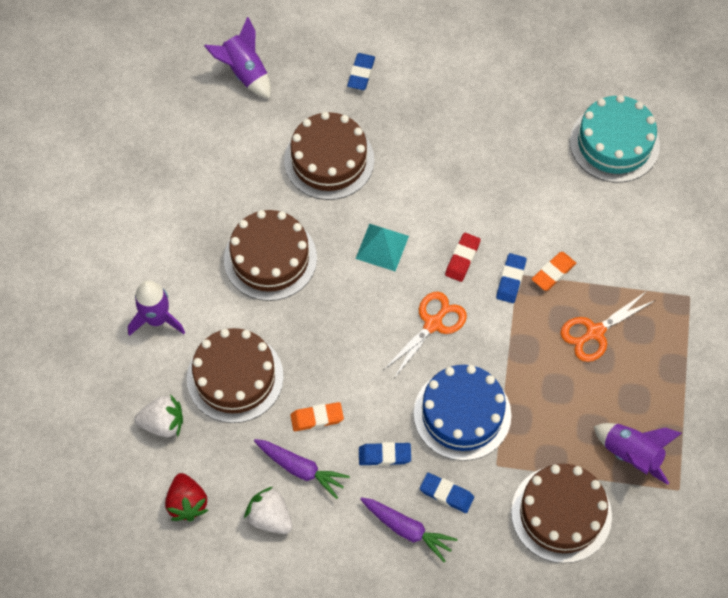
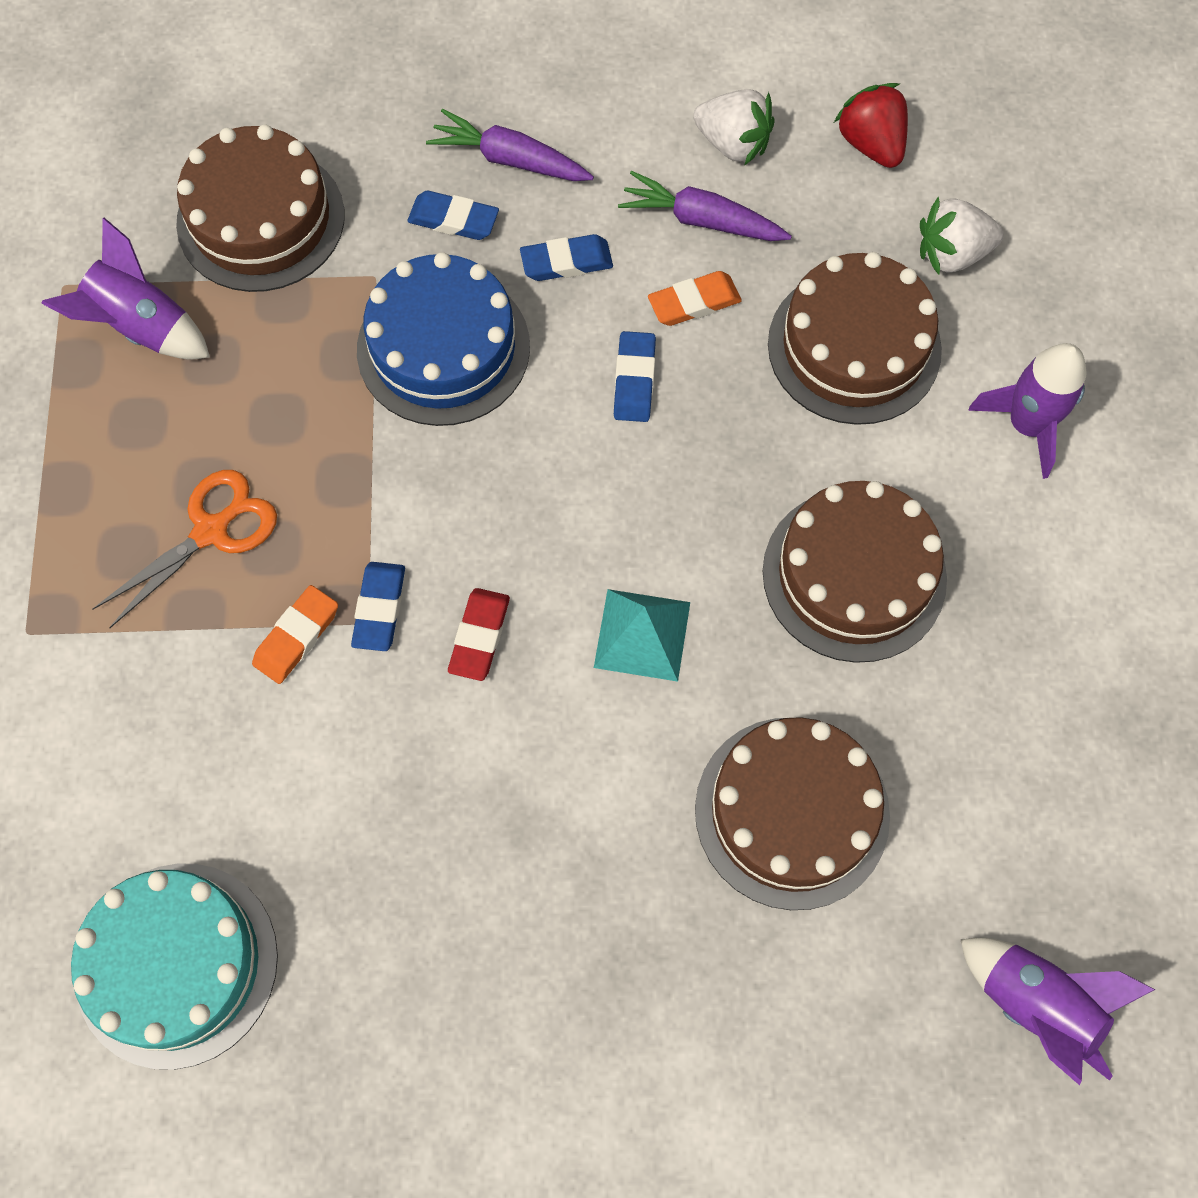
camera: 170 degrees right, 5 degrees up
(361, 73) = (772, 1052): blue eraser -> blue eraser (634, 380)
(433, 324) = (518, 498): orange scissors -> none

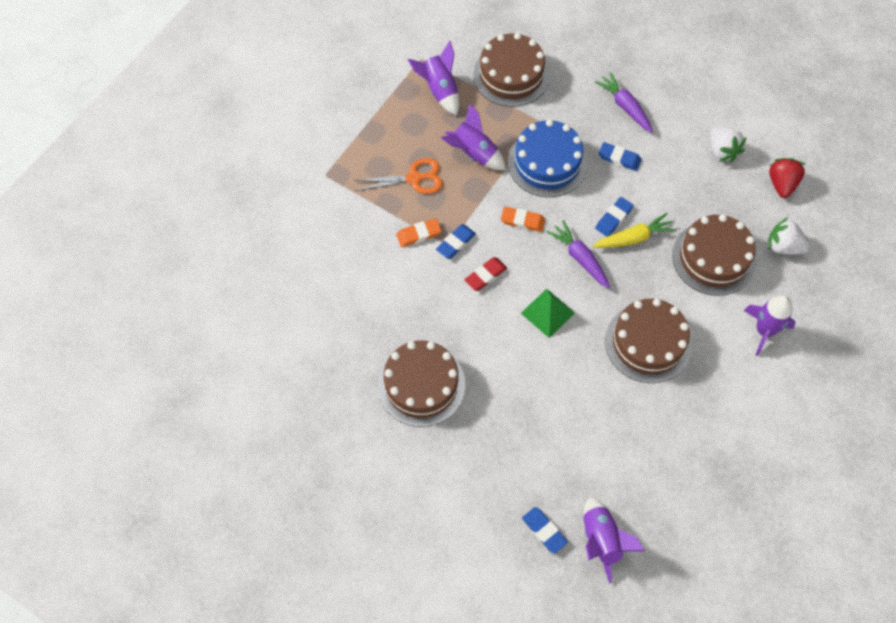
camera: 35 degrees right, 5 degrees down
(176, 964) = (300, 319): turquoise cake -> none
(293, 412) = (473, 153): none -> purple rocket
(453, 220) = (585, 117): blue eraser -> blue eraser (544, 531)
(642, 635) = (547, 313): turquoise pyramid -> green pyramid
(694, 302) = (660, 203): orange eraser -> orange eraser (522, 221)
(694, 395) = (633, 238): none -> yellow carrot
(701, 220) = (686, 173): purple carrot -> purple carrot (580, 258)
(792, 812) = (558, 411): brown cake -> brown cake (421, 385)

